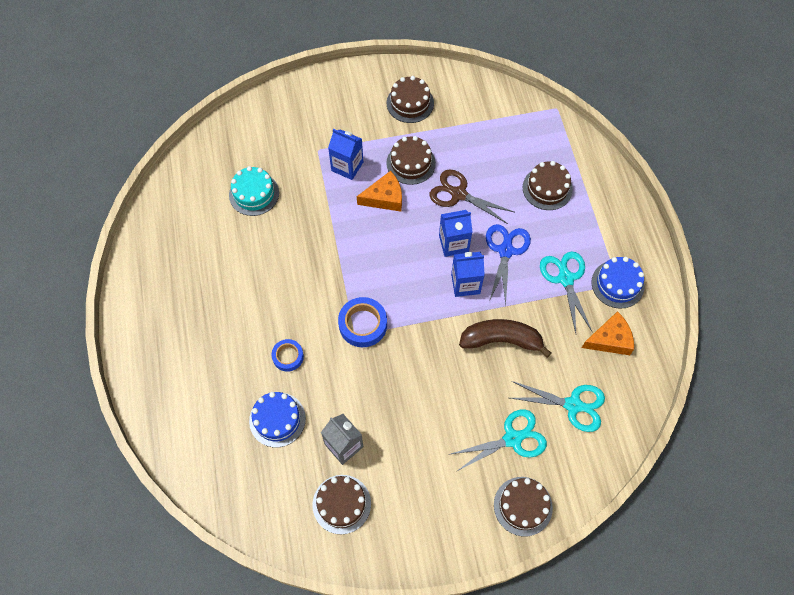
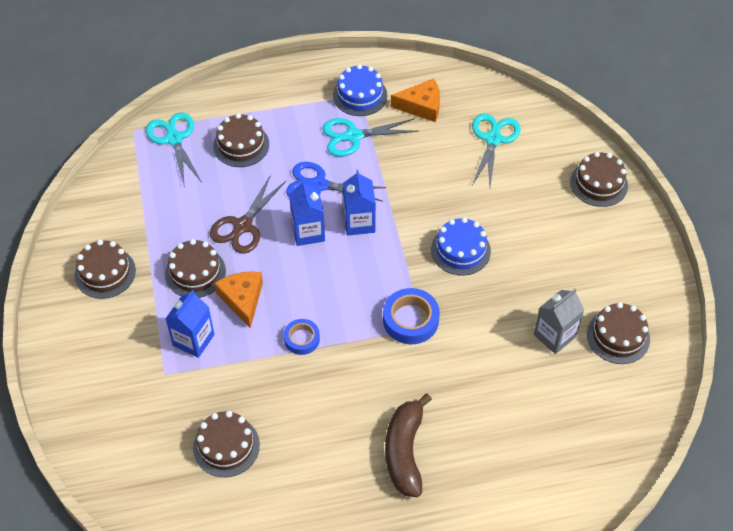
camera: 90 degrees left, 10 degrees down
(254, 194) = (226, 446): turquoise cake -> brown cake
(277, 419) = (531, 402): blue cake -> blue cake (460, 250)
(288, 356) = (453, 395): blue tape -> blue tape (302, 339)
(501, 340) = (425, 193): brown banana -> brown banana (405, 451)
(512, 439) = (532, 189): turquoise scissors -> turquoise scissors (174, 139)
(610, 339) = (421, 106): orange cheese -> orange cheese turned 105 degrees clockwise

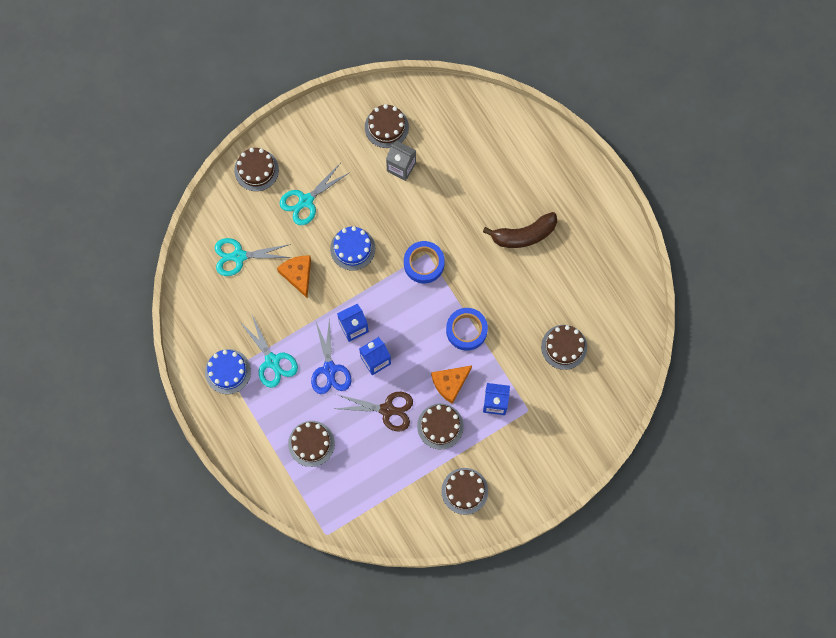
camera: 110 degrees left, 20 degrees up
(174, 139) = (323, 498): turquoise scissors -> turquoise scissors (306, 201)
(302, 339) = (466, 330): blue tape -> blue tape, size x1.58
(421, 106) = (223, 320): orange cheese -> orange cheese (298, 275)

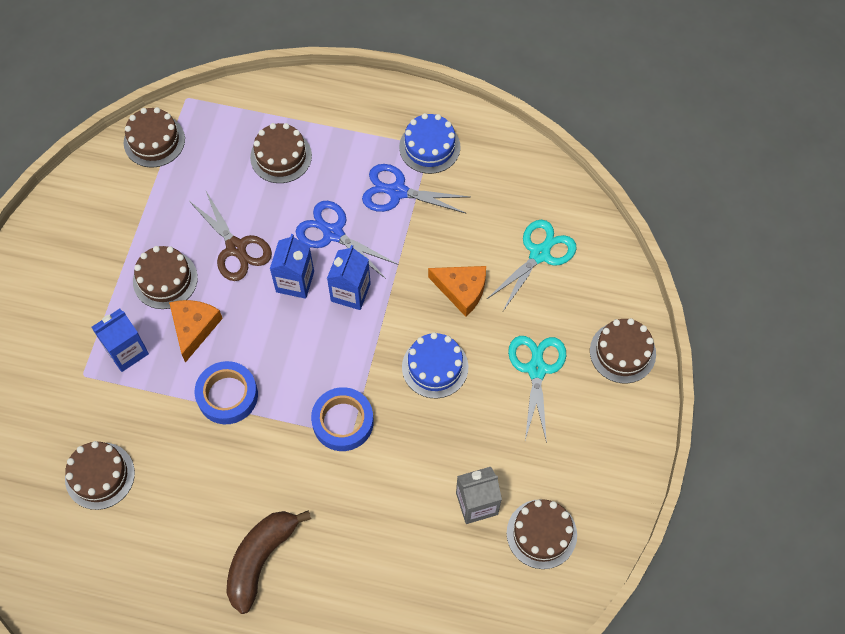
camera: 135 degrees right, 10 degrees down
(272, 361) = (397, 192): turquoise scissors -> blue scissors
(387, 409) = (236, 248): brown scissors -> brown scissors turned 90 degrees counterclockwise
(464, 491) = (82, 244): brown cake -> brown cake (154, 141)

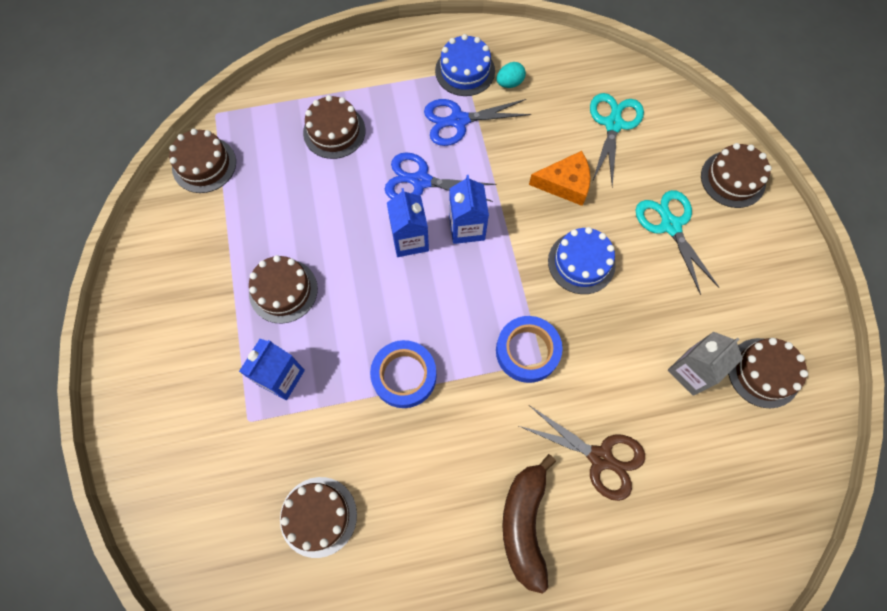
camera: 25 degrees left, 5 degrees up
(194, 328) = (336, 325): orange cheese -> none
(236, 248) = (337, 232): brown scissors -> brown scissors (600, 457)
(465, 175) = (509, 83): none -> turquoise egg

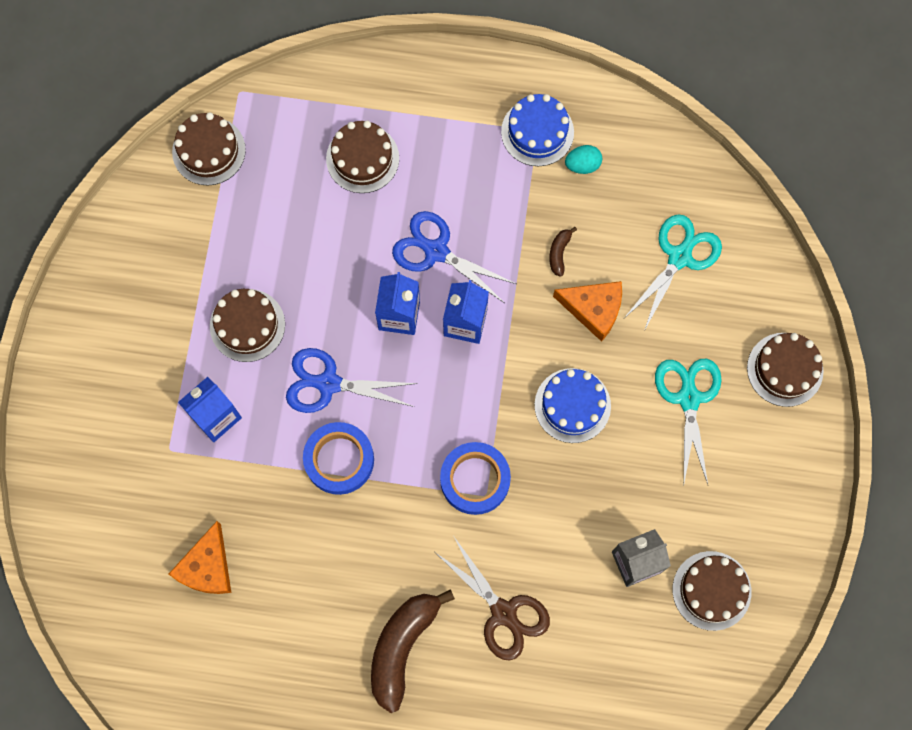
camera: 20 degrees right, 5 degrees up
(318, 516) = (207, 567): brown cake -> orange cheese
(459, 121) = (506, 193): blue scissors -> blue scissors (328, 383)
(519, 151) = (559, 253): none -> brown banana

